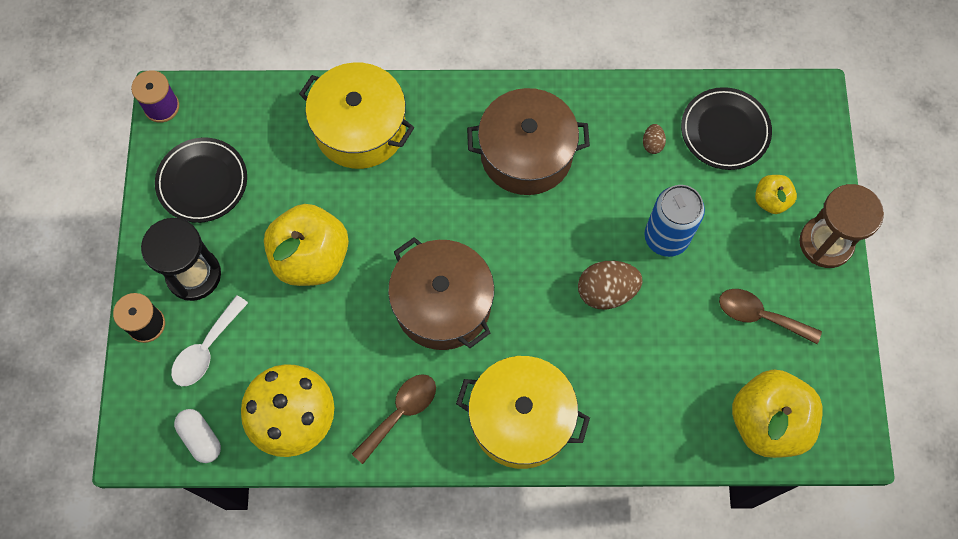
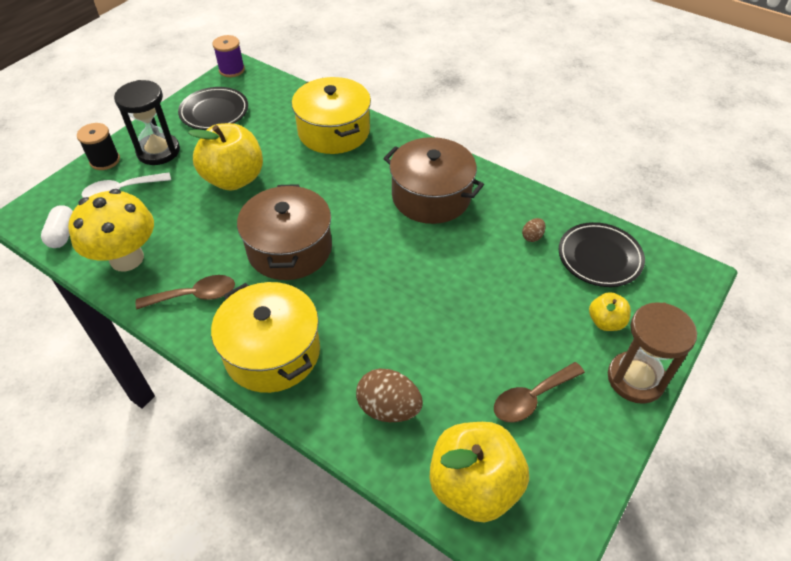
camera: 35 degrees right, 20 degrees down
(606, 291) = (415, 307): brown egg -> brown egg (388, 408)
(666, 237) = (494, 299): blue can -> none
(760, 316) = (531, 398): brown spoon -> brown spoon turned 90 degrees counterclockwise

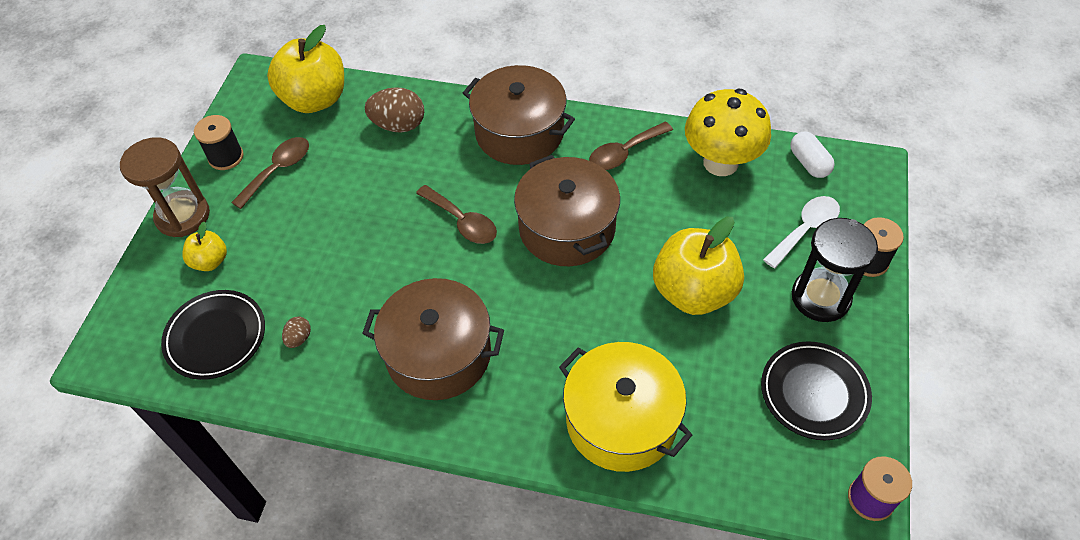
camera: 160 degrees right, 5 degrees up
(272, 352) = (519, 132): yellow pot -> brown pot
(371, 282) = (462, 221): none -> brown spoon
(589, 438) = (226, 157): none -> black spool

